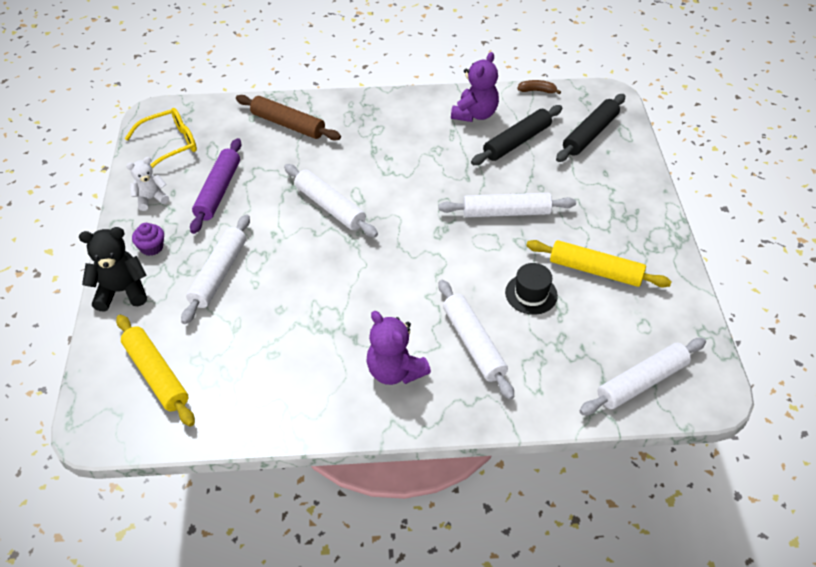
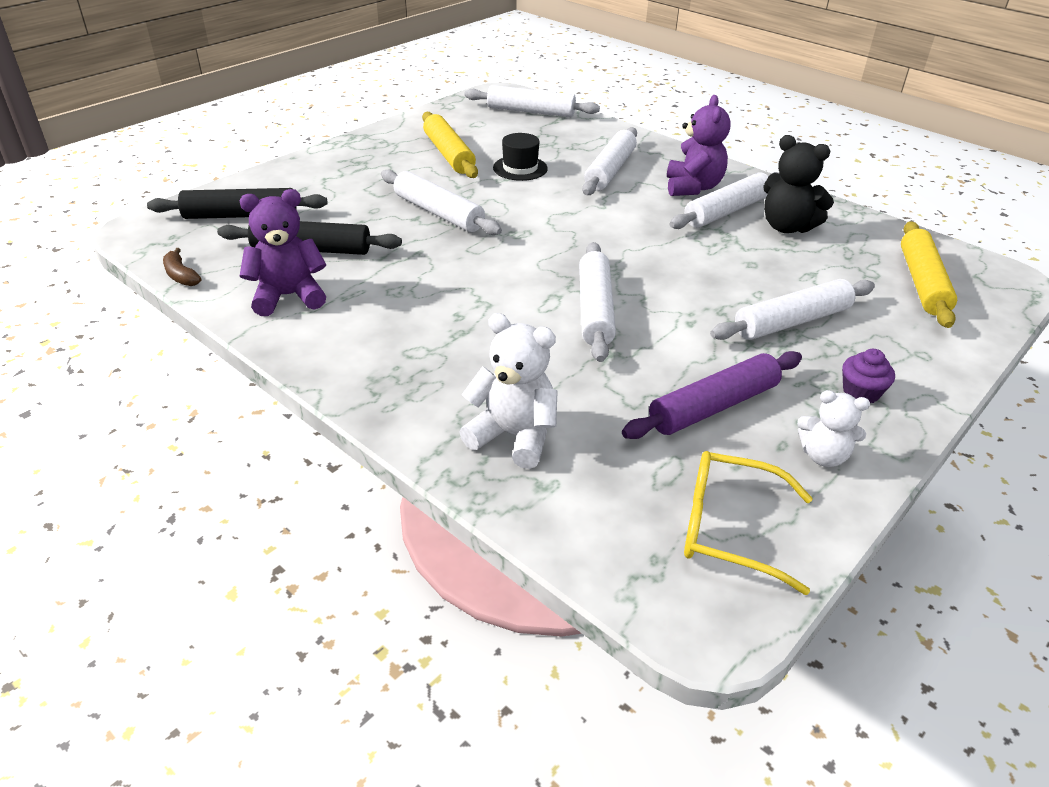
camera: 135 degrees left, 10 degrees down
(122, 291) = (929, 367): black teddy bear -> black teddy bear (787, 227)
(288, 124) = (513, 436): brown rolling pin -> white teddy bear
(344, 358) = (726, 211): none -> white rolling pin

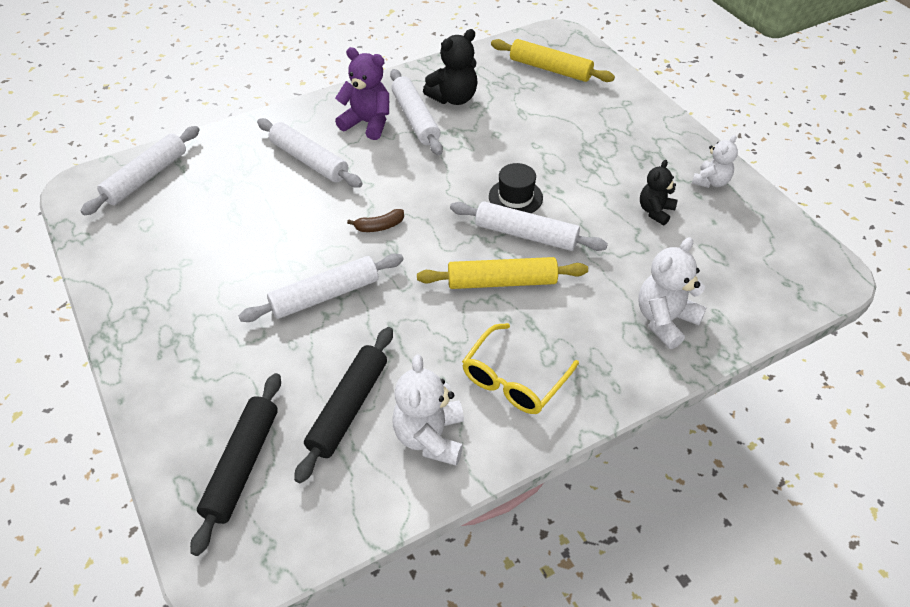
camera: 70 degrees left, 10 degrees up
(181, 275) = (351, 532): brown banana -> brown banana (379, 226)
(288, 296) = (430, 437): purple teddy bear -> white teddy bear
(449, 154) = (204, 262): yellow rolling pin -> yellow rolling pin (502, 281)
(520, 168) = (268, 217): black hat -> black hat (515, 197)
(713, 406) = (655, 211): purple rolling pin -> black teddy bear
(729, 528) = (765, 243): yellow glasses -> yellow glasses (514, 379)
(792, 321) = (574, 142): white rolling pin -> none
(861, 392) = (656, 143): purple cupcake -> none

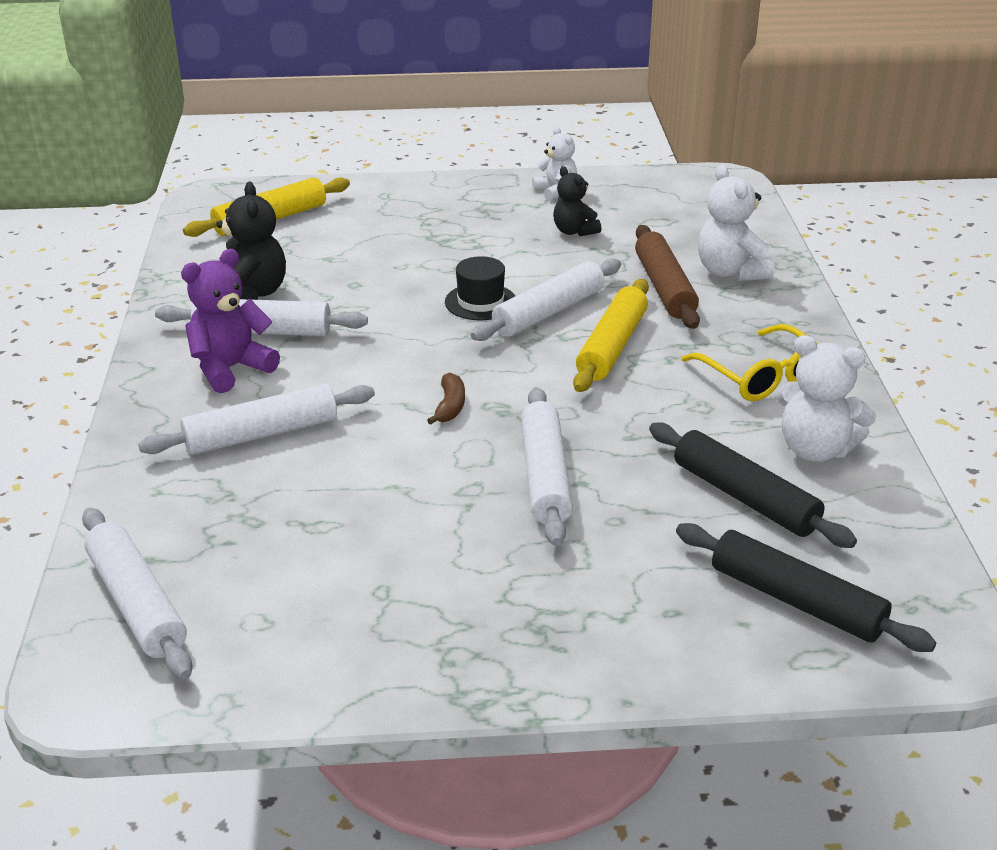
camera: 65 degrees left, 15 degrees down
(608, 287) = (664, 287): none -> brown rolling pin

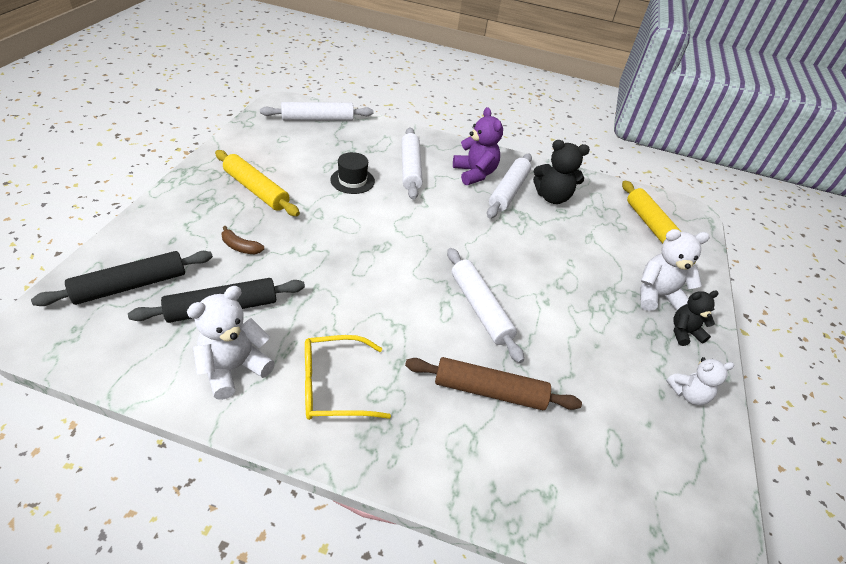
camera: 105 degrees right, 10 degrees up
(450, 406) = (395, 230): brown banana -> brown banana (240, 247)
(480, 302) = (507, 281): black hat -> black hat (352, 180)
(545, 476) = (308, 240): white rolling pin -> none
(574, 231) = (605, 374): black teddy bear -> black teddy bear (684, 333)
(612, 346) = (419, 322): yellow rolling pin -> yellow rolling pin (256, 190)
(730, 272) = (499, 454): white teddy bear -> white teddy bear (657, 296)

